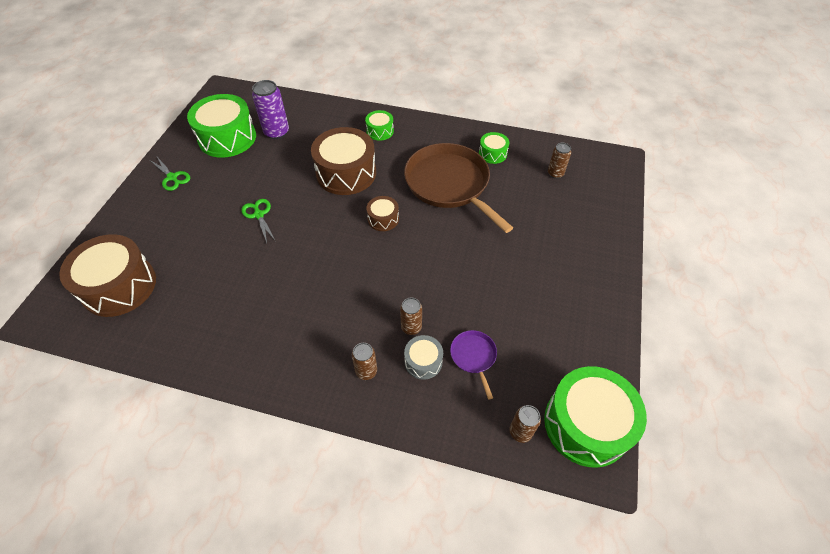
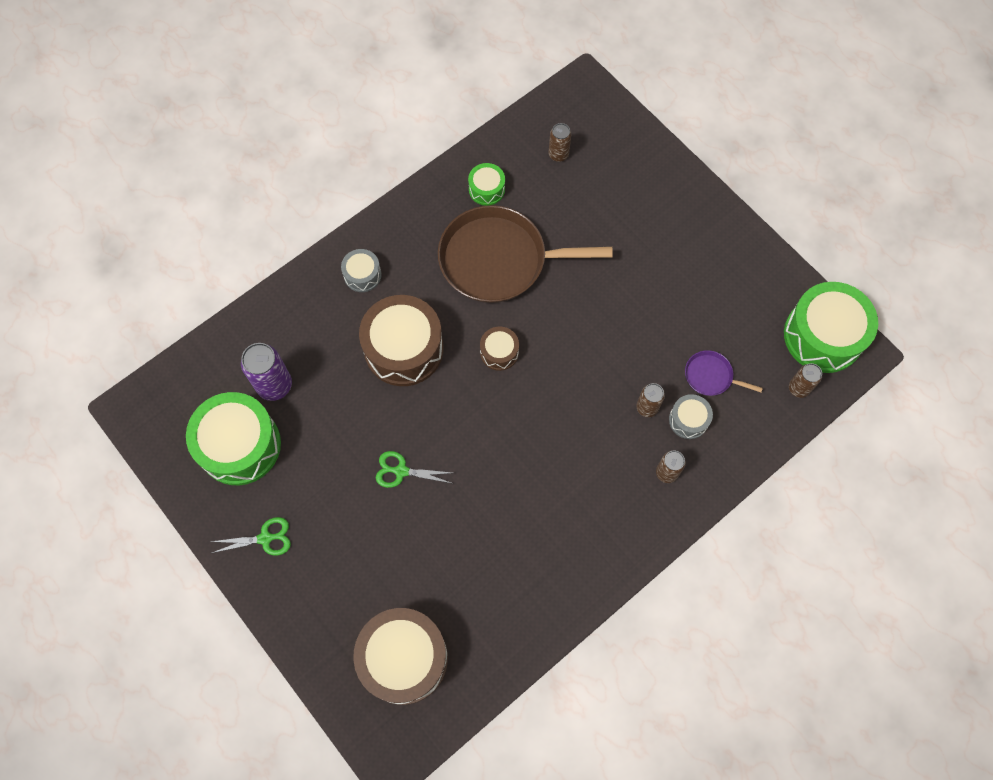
camera: 55 degrees left, 15 degrees up
(380, 131) = (362, 275): green drum -> grey drum

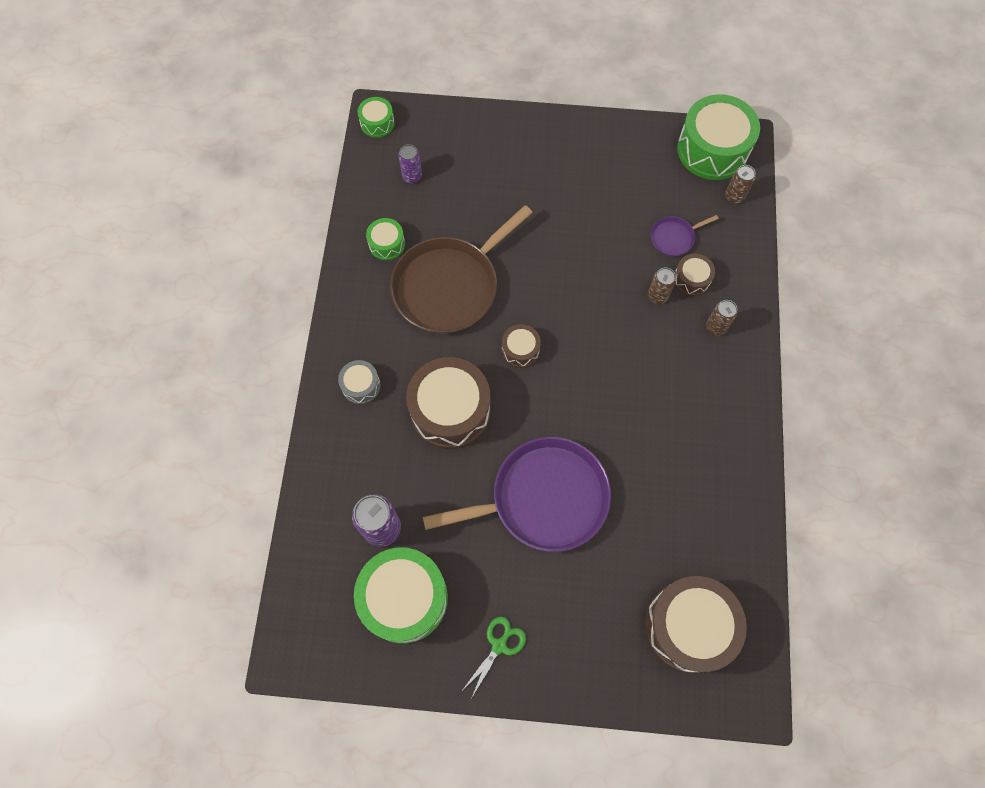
camera: 45 degrees left, 0 degrees up
(401, 471) = (543, 498): green scissors -> purple pan
(558, 154) = (412, 176): brown can -> purple can
(575, 92) = (377, 123): none -> green drum
(688, 420) = (691, 279): grey drum -> brown drum

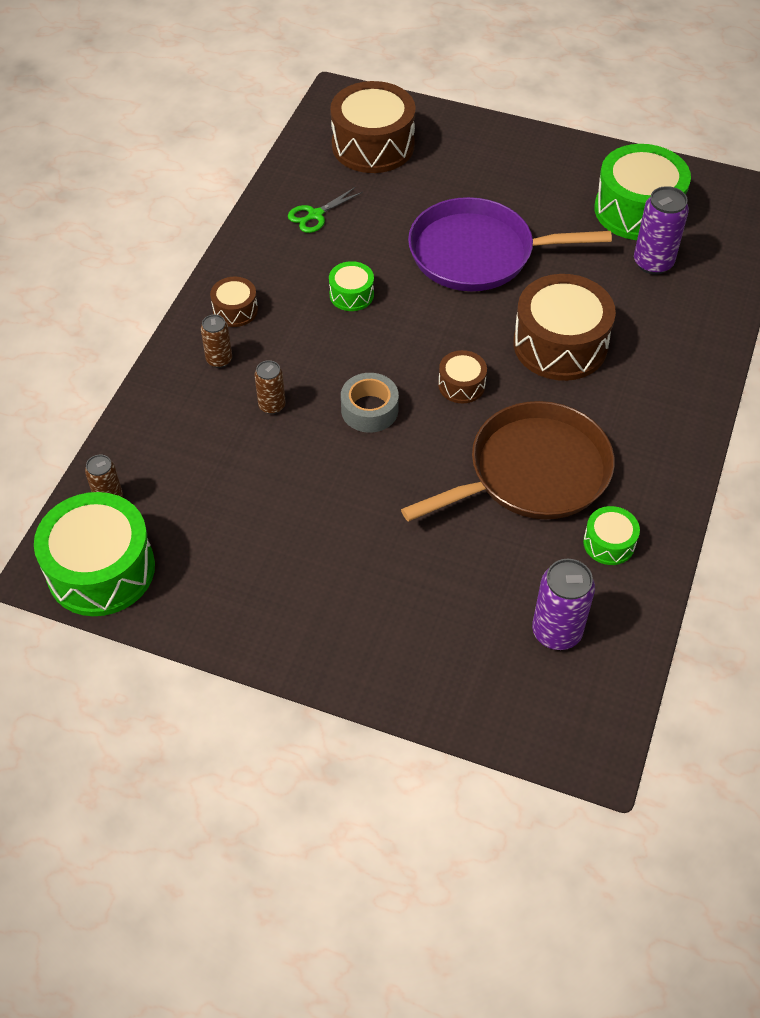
camera: 165 degrees left, 15 degrees down
(361, 385) = (663, 389): grey drum -> none
(377, 123) = (598, 734): green drum -> green drum (351, 295)
(412, 176) = (556, 632): purple can -> purple can, size x1.65
(499, 645) = (552, 165): green scissors -> green scissors (315, 215)
(583, 310) = (369, 410): none -> grey tape
(674, 238) = (217, 466): purple pan -> none
(691, 279) = (221, 414): brown drum -> brown drum (235, 310)

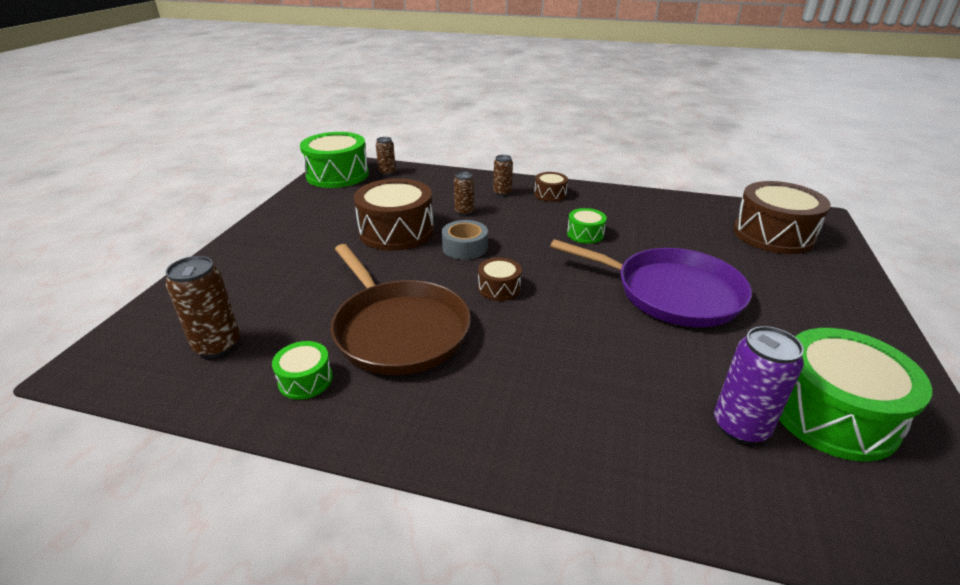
camera: 85 degrees right, 20 degrees down
(315, 215) = (665, 215): green scissors -> none
(478, 253) = (671, 292): purple pan -> purple pan turned 120 degrees clockwise
(556, 632) = (218, 345): purple can -> brown can
(560, 344) = (567, 346): brown drum -> brown drum (396, 231)

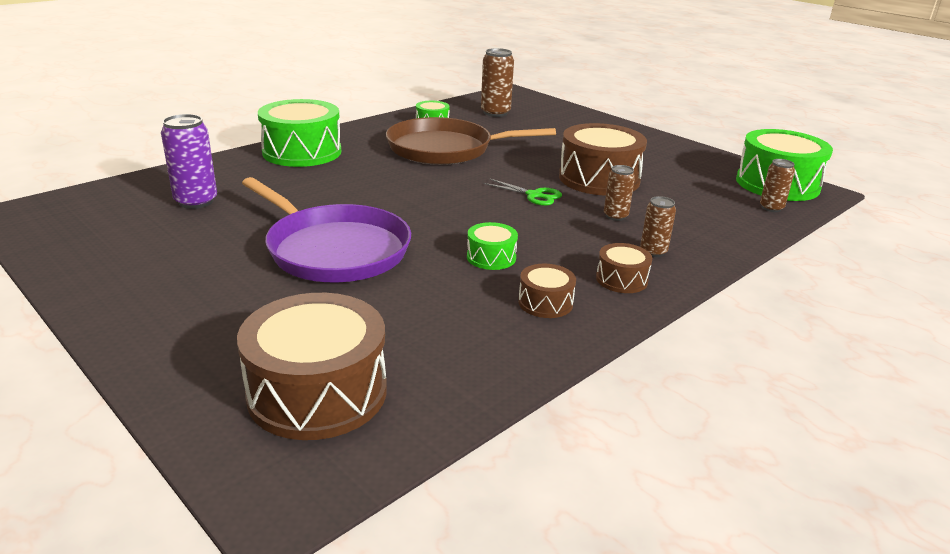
camera: 120 degrees right, 5 degrees down
(465, 247) = (534, 195): grey tape -> green scissors
(499, 288) = (449, 188): brown drum -> brown drum (545, 303)
(671, 292) = (334, 249): purple pan -> purple pan turned 105 degrees counterclockwise
(832, 413) = (138, 233): green drum -> green drum (302, 152)

